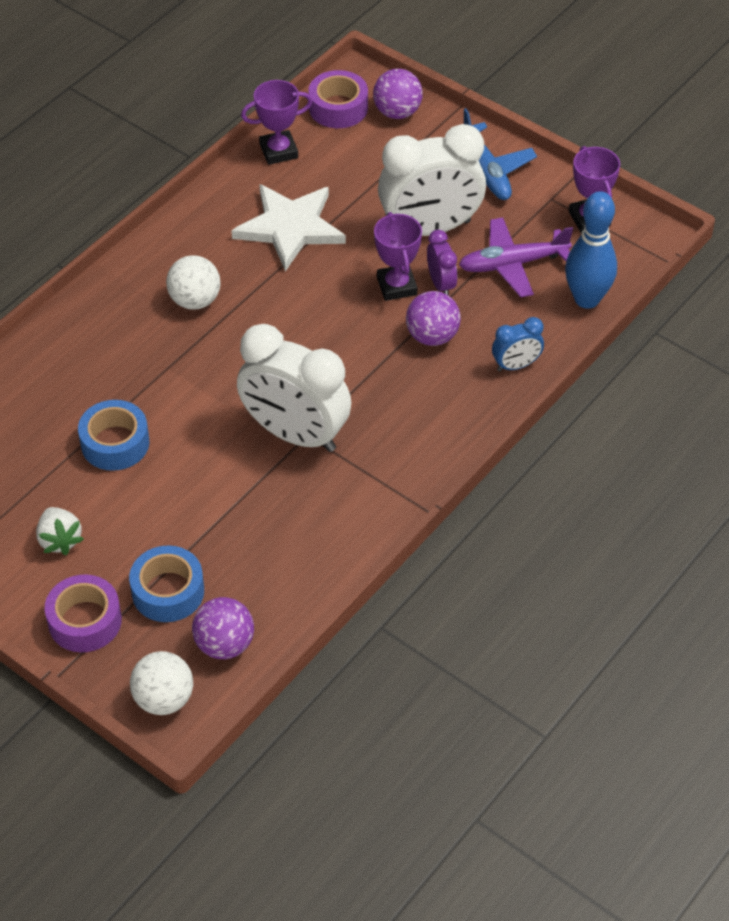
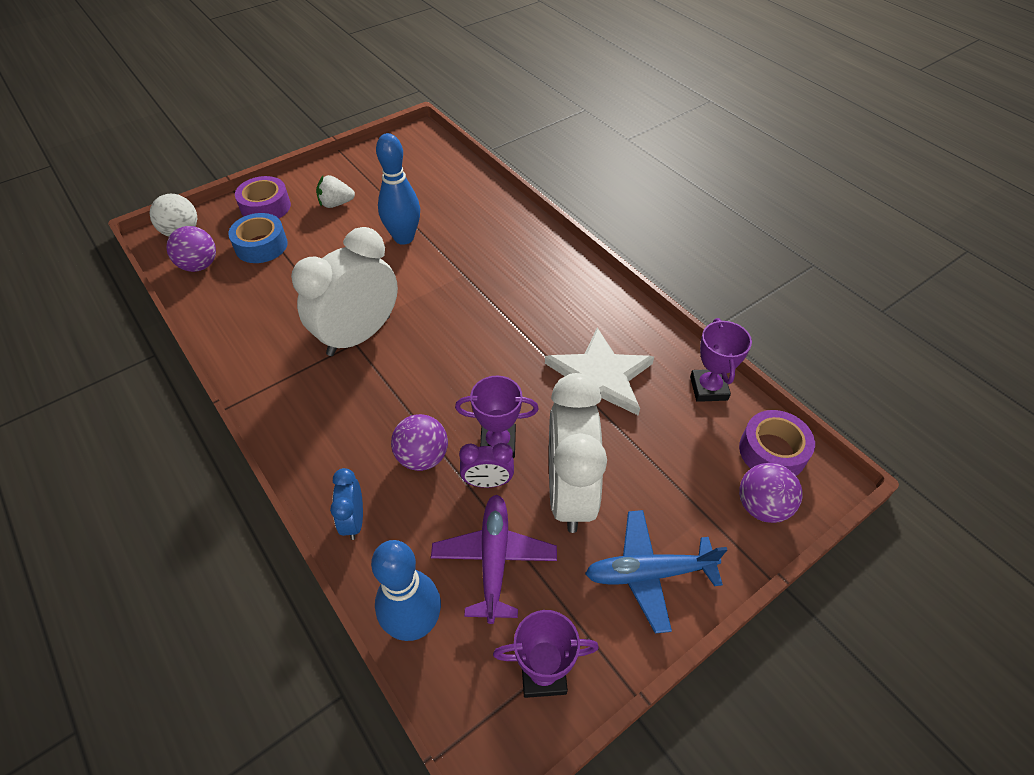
camera: 105 degrees right, 0 degrees up
(115, 443) = (404, 238): blue tape -> blue bowling pin
(195, 300) = (529, 300): white ball -> none

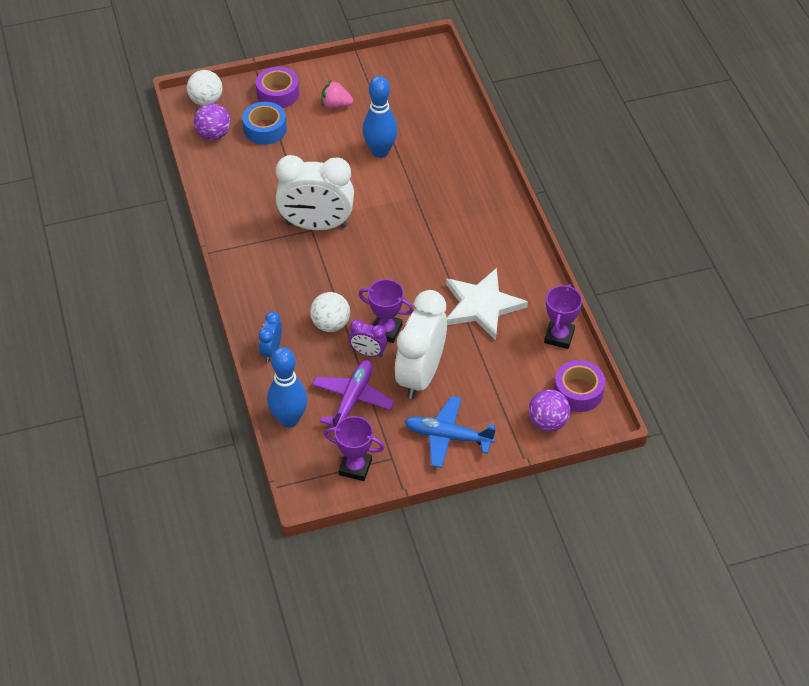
camera: 20 degrees right, 0 degrees up
(336, 204) = (336, 105): white strawberry -> pink strawberry
(359, 335) = (316, 225): white clock -> white clock turned 150 degrees counterclockwise
(422, 457) = (331, 324): purple ball -> white ball

